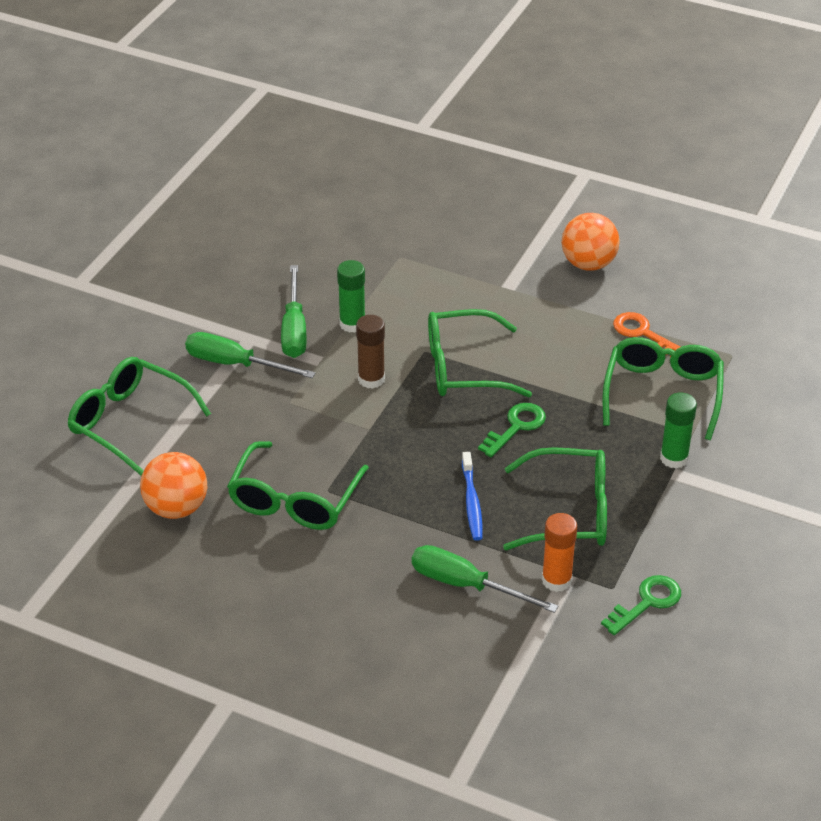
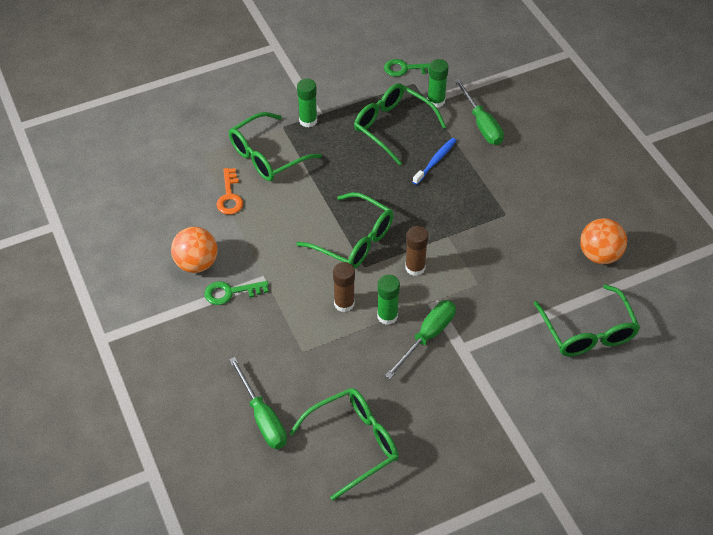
camera: 140 degrees left, 10 degrees up
(235, 364) = (488, 333): green screwdriver -> green screwdriver (262, 417)
(294, 500) = (529, 219): green glasses -> green glasses (354, 443)
(406, 310) = (344, 303): none -> brown glue stick
(516, 427) = (366, 186): green key -> green key (230, 292)
(556, 580) = (436, 101): orange glue stick -> green glue stick

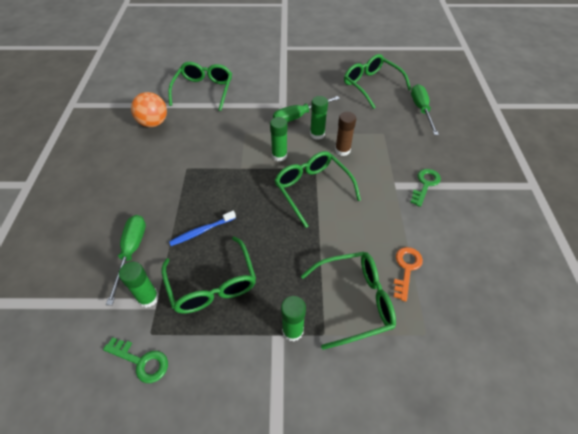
camera: 155 degrees left, 0 degrees up
(197, 263) = (449, 216): orange ball -> none
(230, 292) = (425, 184): green key -> green key turned 75 degrees counterclockwise
(354, 443) = (371, 85): green glasses -> green glasses turned 60 degrees clockwise
(415, 267) = (279, 155): brown glue stick -> green glue stick

